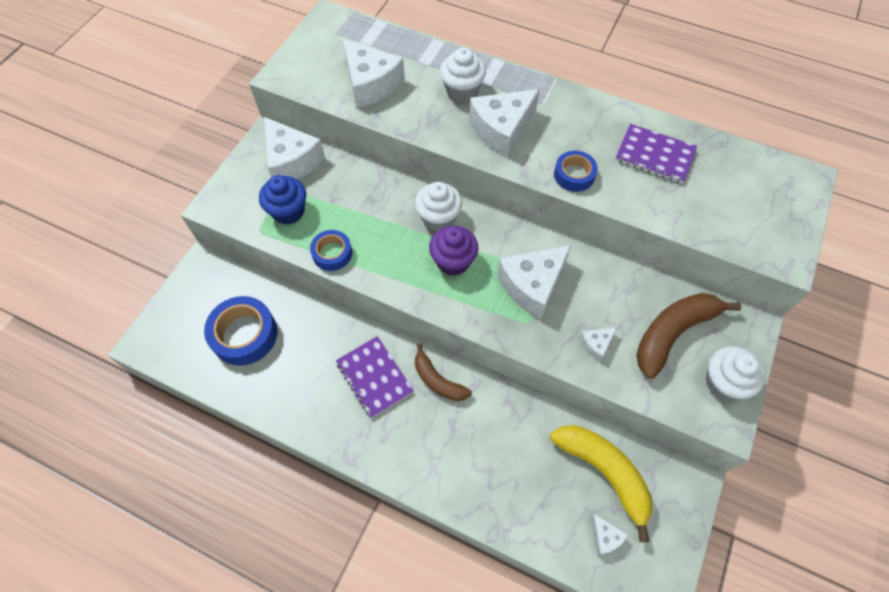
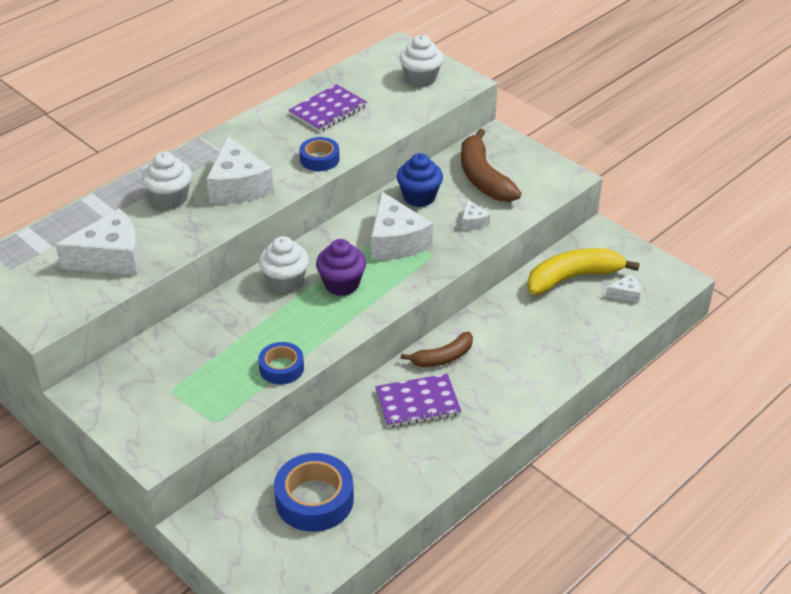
camera: 70 degrees left, 20 degrees down
(288, 211) = (205, 392): blue cupcake -> blue cupcake (419, 197)
(291, 161) = (134, 376): white cheese -> none
(723, 382) = (537, 167): white cupcake -> white cupcake (421, 79)

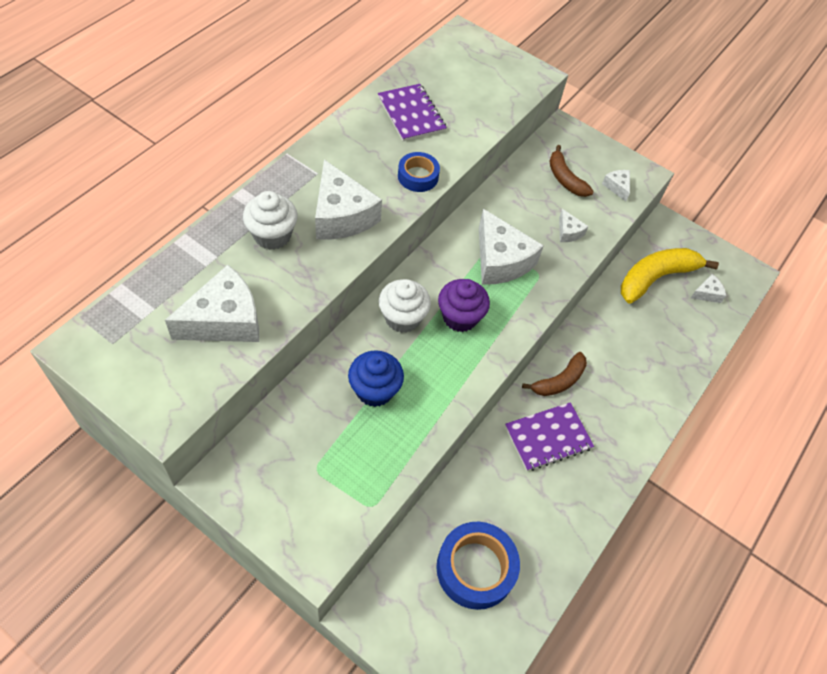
camera: 15 degrees left, 15 degrees up
(281, 368) = (424, 429): blue tape -> none
(328, 110) = (411, 114): purple notebook -> purple notebook turned 60 degrees counterclockwise
(419, 197) = (510, 205): blue cupcake -> blue cupcake (374, 390)
(421, 79) = (493, 72): white cupcake -> none
(483, 177) = (565, 179): brown banana -> brown banana, size x0.62
(536, 186) = (617, 187): none -> white cheese

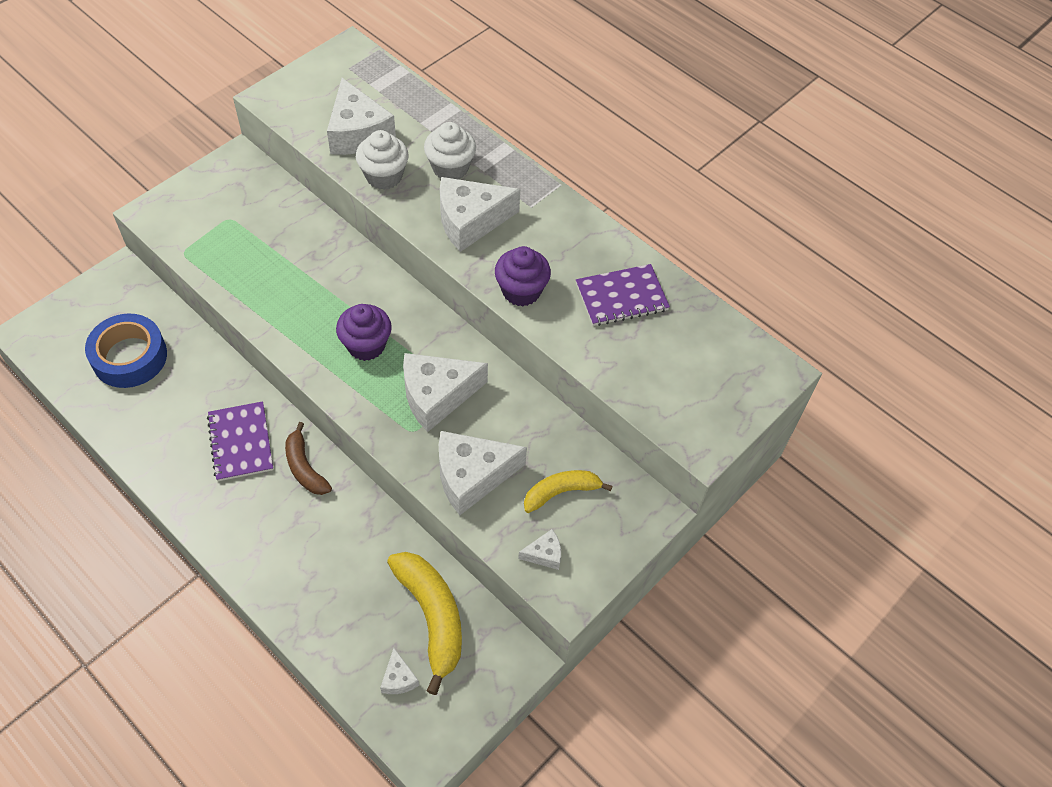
camera: 100 degrees right, 0 degrees up
(374, 390) = (296, 266): blue cupcake -> none
(402, 318) = (374, 296): white cupcake -> white cupcake (384, 176)
(418, 176) = (521, 291): blue tape -> purple cupcake
(565, 179) = (561, 492): brown banana -> yellow banana
(568, 232) = (472, 476): white cheese -> white cheese, size x2.16

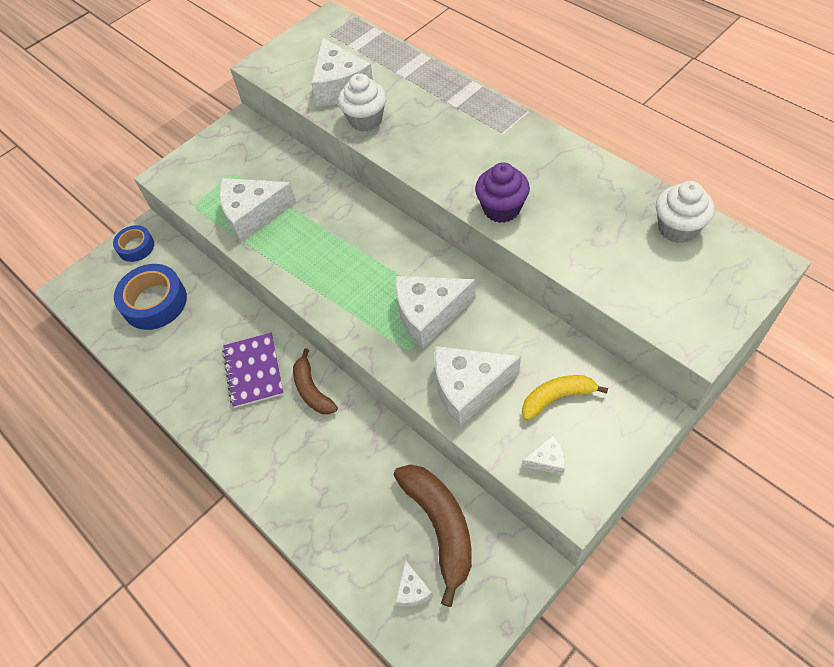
camera: 10 degrees right, 0 degrees up
(108, 290) = (136, 247): none -> blue tape
(366, 345) = (360, 273): purple cupcake -> none
(432, 617) = (440, 527): yellow banana -> brown banana
(450, 168) = (425, 107): white cupcake -> white cupcake (677, 228)
(470, 221) = (447, 151): white cheese -> white cheese (253, 215)
(621, 297) = (598, 206): purple notebook -> none

